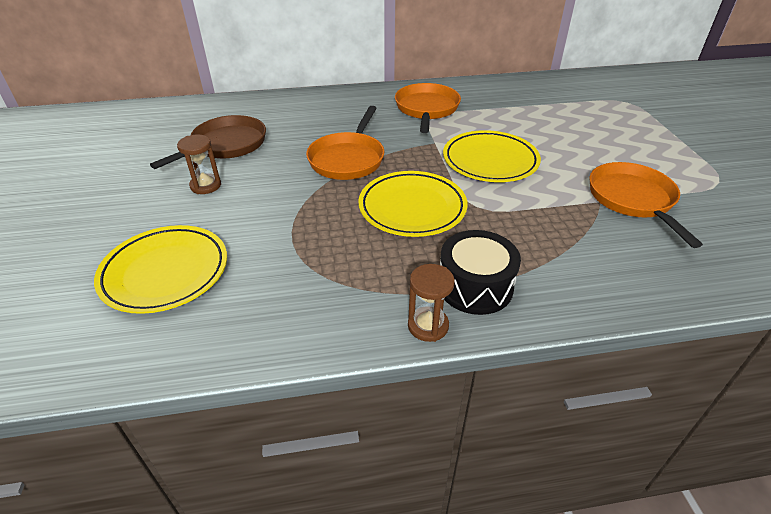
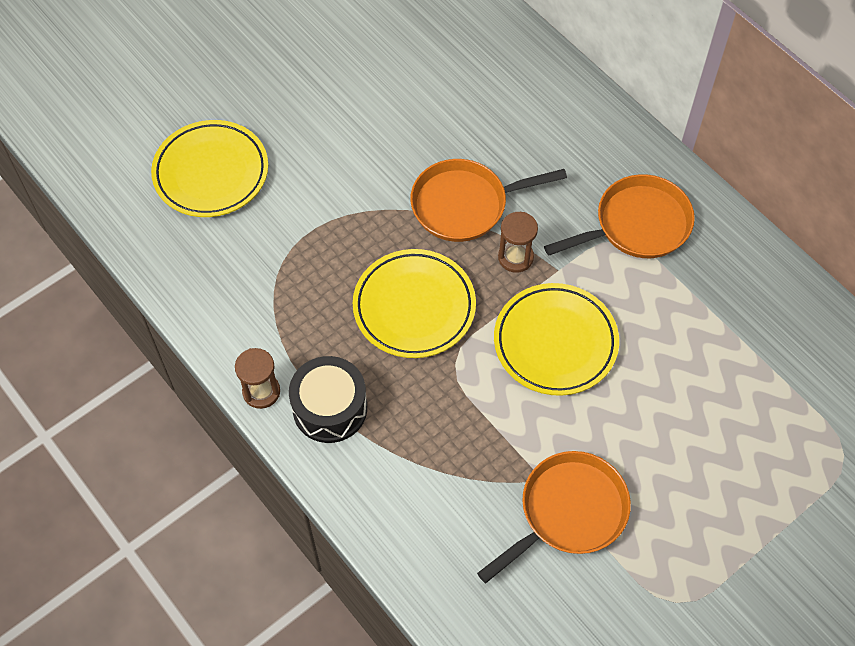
camera: 60 degrees right, 20 degrees up
(205, 186) = (337, 115): brown hourglass -> brown hourglass (515, 257)
(226, 145) = (414, 81): brown pan -> none

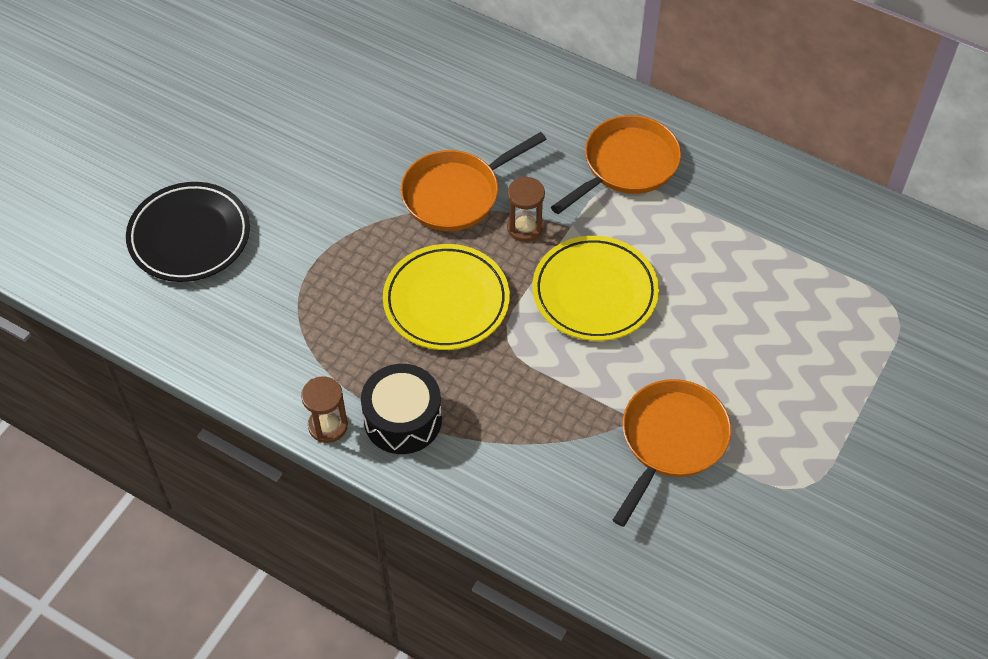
camera: 20 degrees left, 5 degrees down
(211, 173) = (189, 236): yellow plate -> black plate

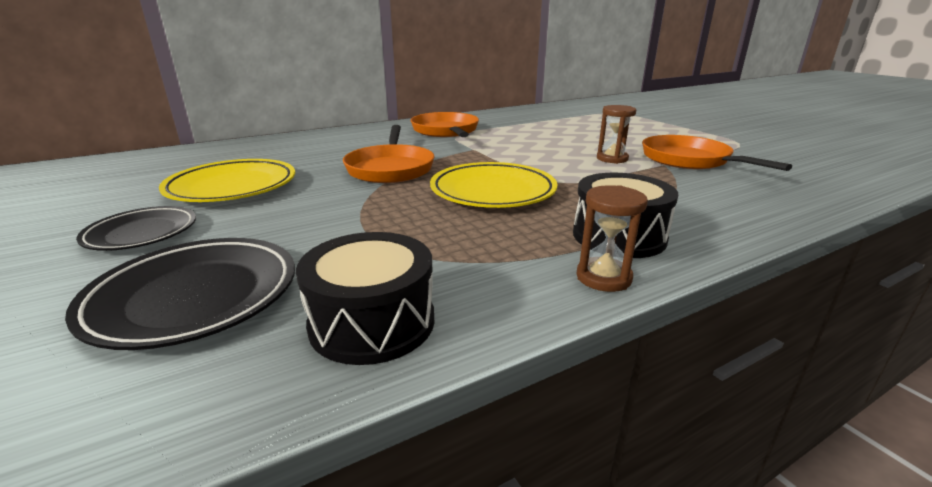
camera: 60 degrees left, 30 degrees down
(213, 332) = (372, 322): none -> black drum
(235, 141) = (142, 233): none -> black plate
(525, 227) = (455, 158): brown hourglass -> brown hourglass (612, 159)
(594, 293) = (539, 154): yellow plate -> yellow plate (232, 187)

